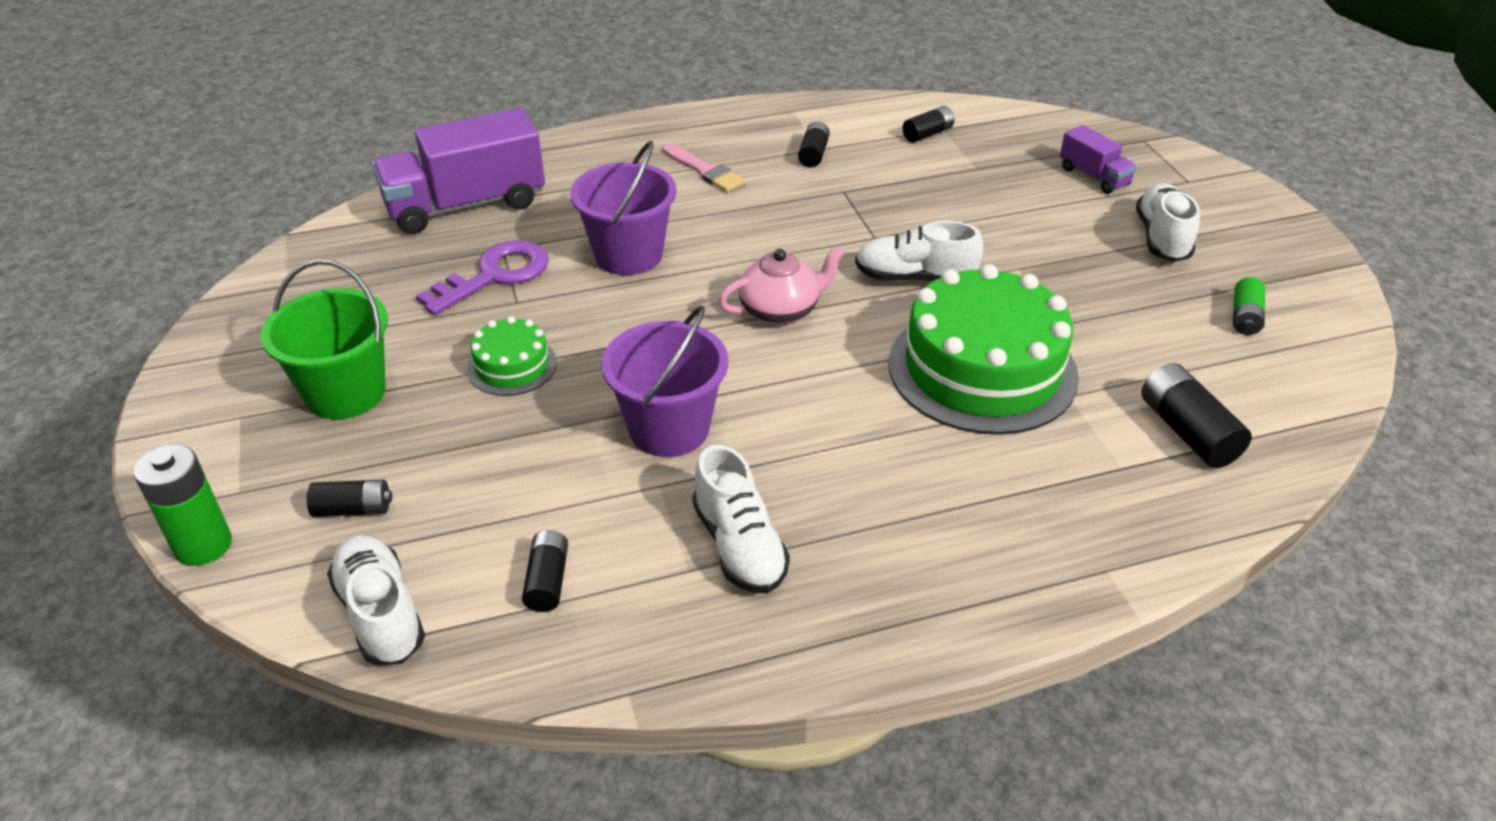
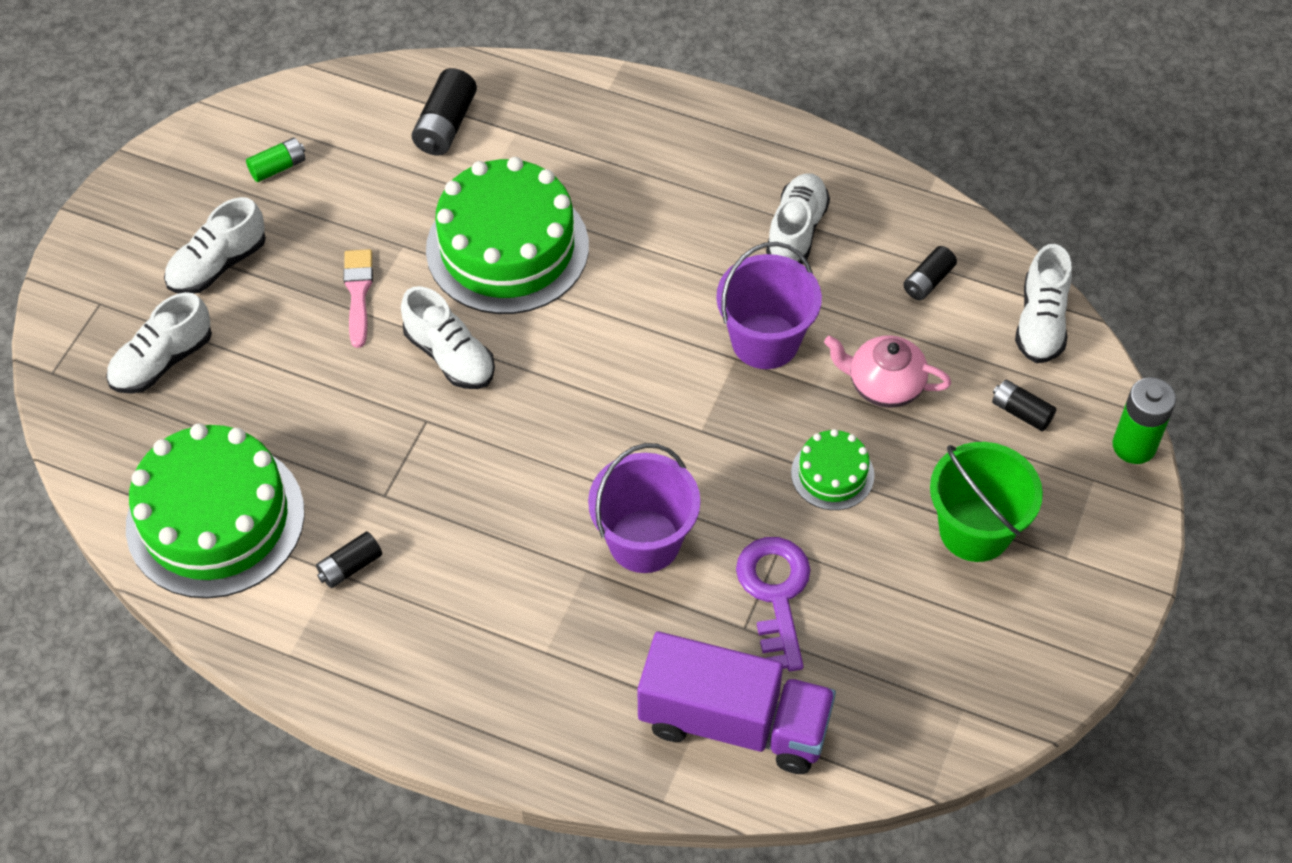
camera: 140 degrees left, 15 degrees up
(495, 275) = (775, 593): purple key -> purple key turned 90 degrees clockwise
(705, 171) = (472, 614): pink brush -> pink brush (358, 293)
(781, 310) = (585, 393): pink teapot -> pink teapot (884, 385)
(927, 134) = (215, 519): black battery -> green cake
(1094, 176) = (162, 361): purple truck -> white shoe

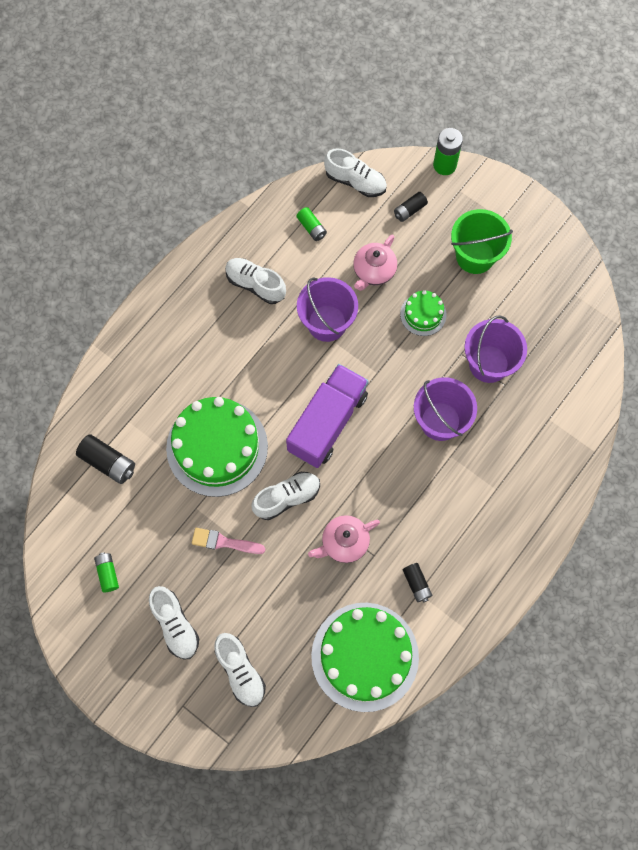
camera: 75 degrees left, 15 degrees up
(395, 449) = (344, 543): none -> pink teapot
(734, 722) = (558, 405): purple truck -> purple truck (327, 422)
(775, 593) = (488, 364): purple key -> purple bucket
(928, 281) = (311, 228): black battery -> green battery

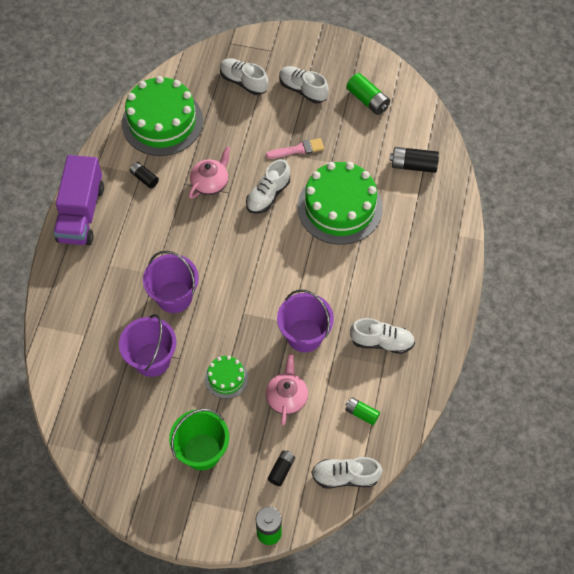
camera: 155 degrees right, 10 degrees down
(107, 573) = (367, 100): green battery -> green battery, size x1.57
(327, 422) = (264, 259): purple truck -> purple truck (81, 213)

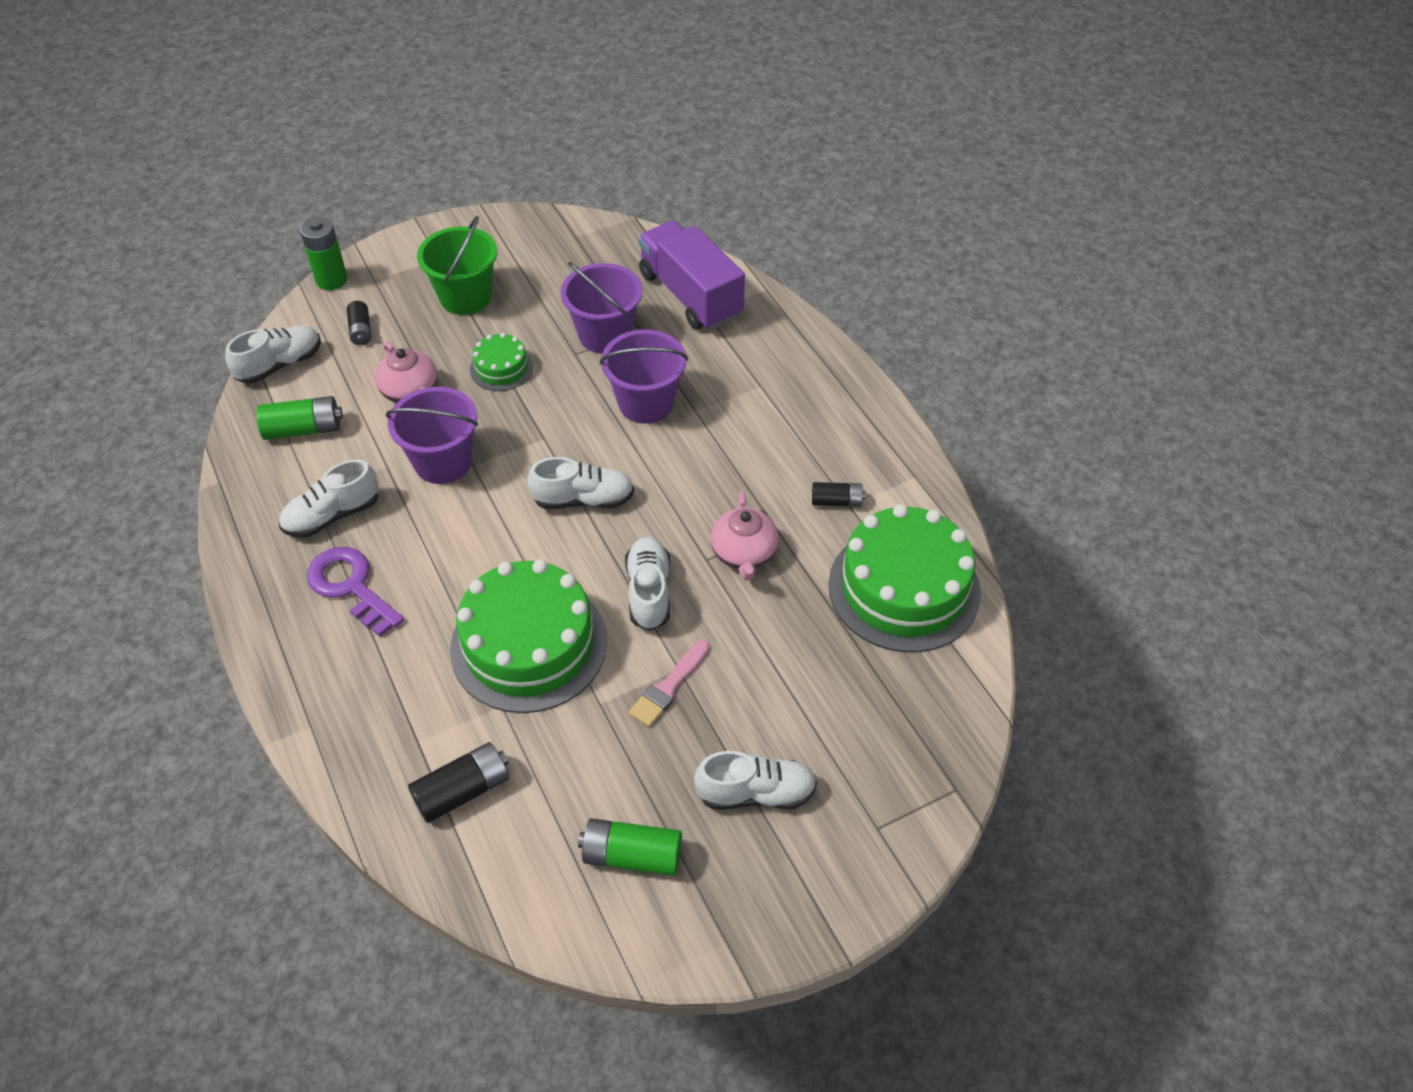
camera: 140 degrees right, 10 degrees down
(81, 213) = (861, 413): purple truck -> purple truck (690, 295)
(243, 82) = (860, 736): white shoe -> white shoe (583, 499)
(361, 413) = (303, 429): green battery -> green battery, size x1.57
(398, 293) = (350, 586): none -> purple key

